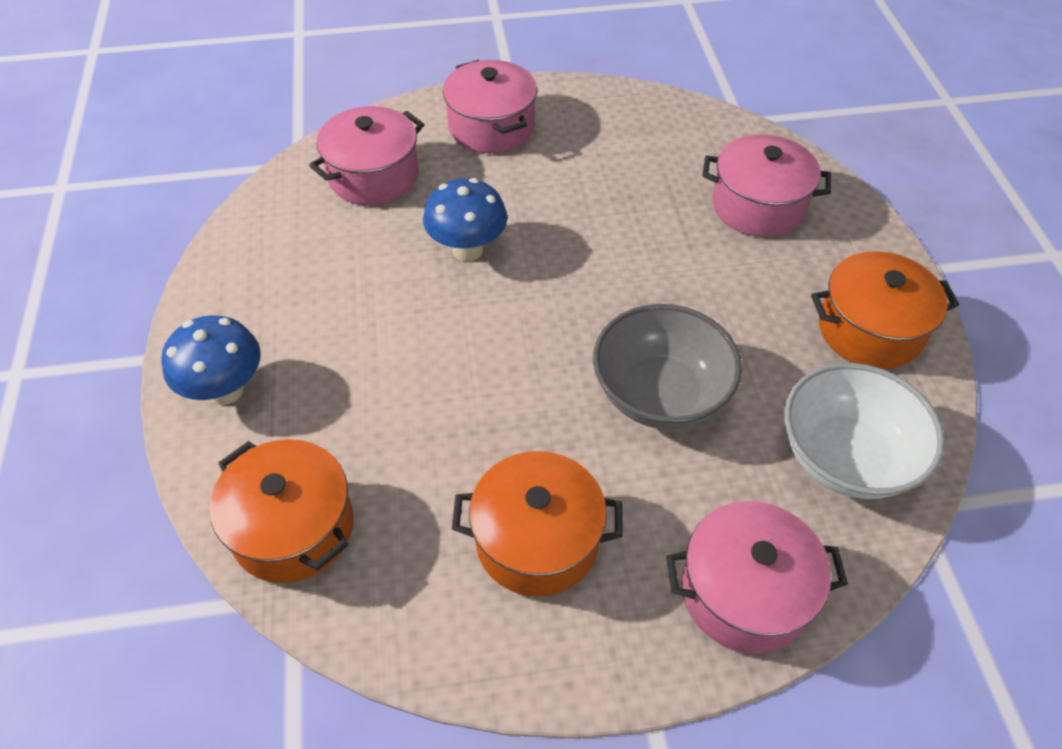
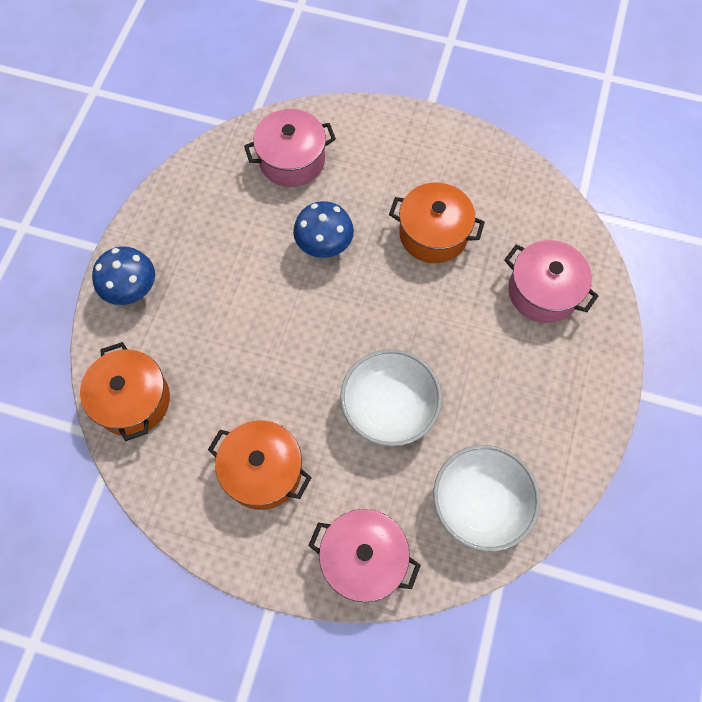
camera: 25 degrees right, 15 degrees up
(491, 127) = (392, 148): pink pot -> none
(660, 394) = (389, 408): grey bowl -> white bowl
(870, 330) = (557, 422): orange pot -> orange pot (433, 234)

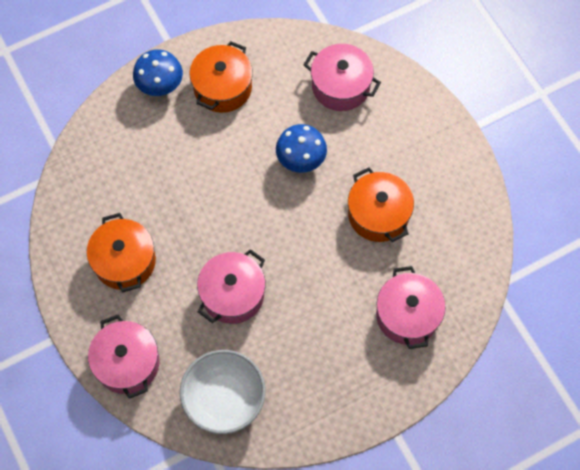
camera: 45 degrees right, 0 degrees up
(133, 400) = (96, 153): orange pot -> orange pot (222, 88)
(389, 408) = (233, 294): white bowl -> pink pot

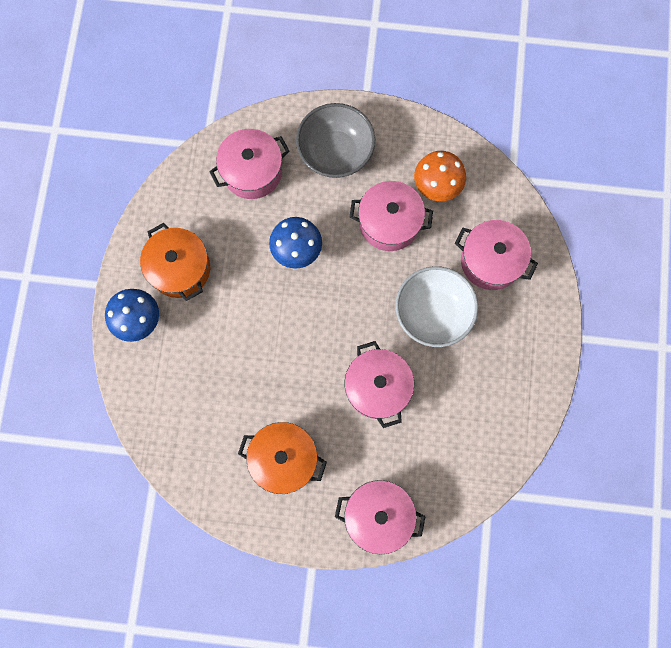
camera: 55 degrees left, 10 degrees up
(224, 399) = (463, 454): white bowl -> white bowl (432, 313)
(378, 214) = (389, 223): orange pot -> pink pot
(405, 136) = (335, 153): none -> grey bowl
(438, 231) = (436, 187): none -> orange mushroom

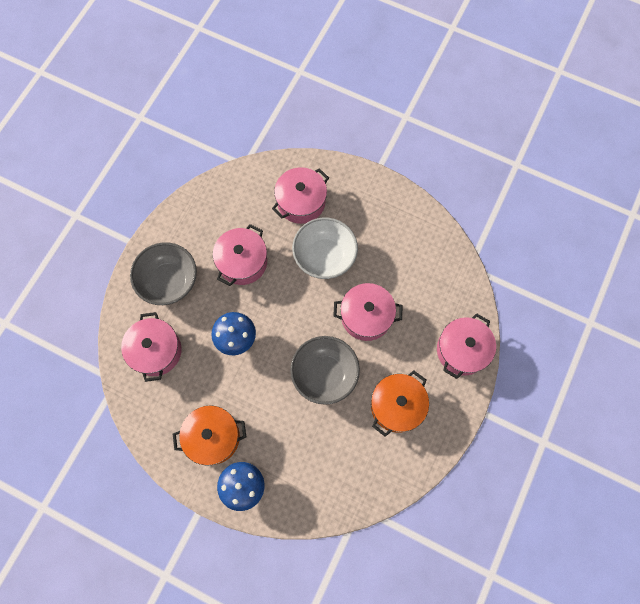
camera: 70 degrees left, 5 degrees down
(291, 363) = (324, 374): none -> grey bowl
(436, 187) = (228, 218): orange mushroom -> none

